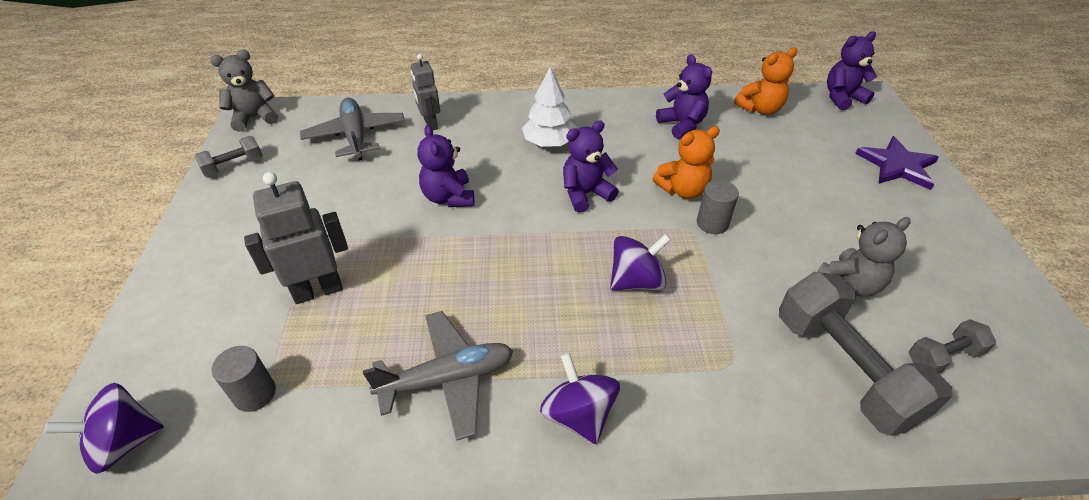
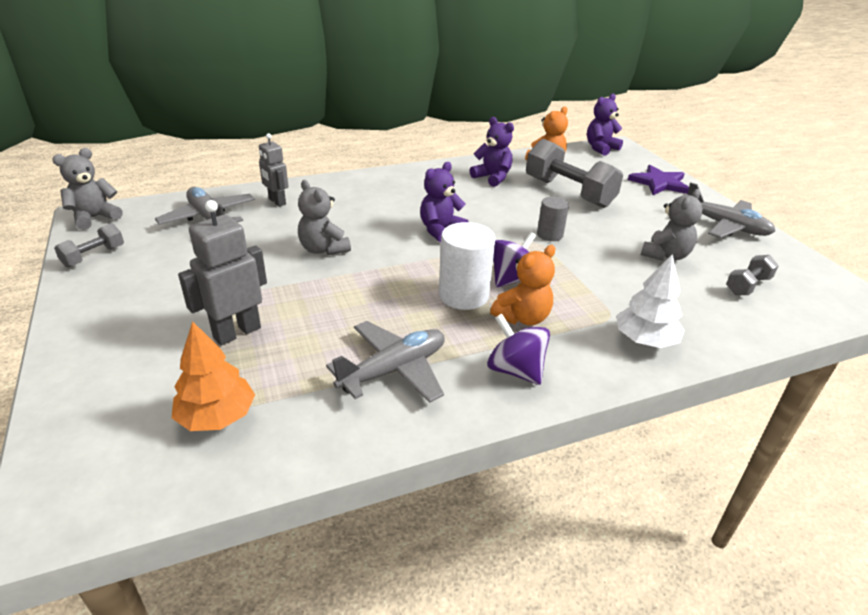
camera: 20 degrees left, 10 degrees down
(124, 443) = (98, 482): purple spinning top -> none
(255, 394) = (217, 417): grey cylinder -> orange tree
(448, 197) = (323, 249): purple teddy bear -> grey teddy bear
(549, 143) = (391, 202): white tree -> white tree (645, 340)
(569, 292) = (463, 295): none -> white cylinder
(683, 190) = (516, 218): orange teddy bear -> orange teddy bear (522, 317)
(844, 369) = (689, 304): grey dumbbell -> grey dumbbell (568, 192)
(959, 252) = (725, 226): none -> grey plane

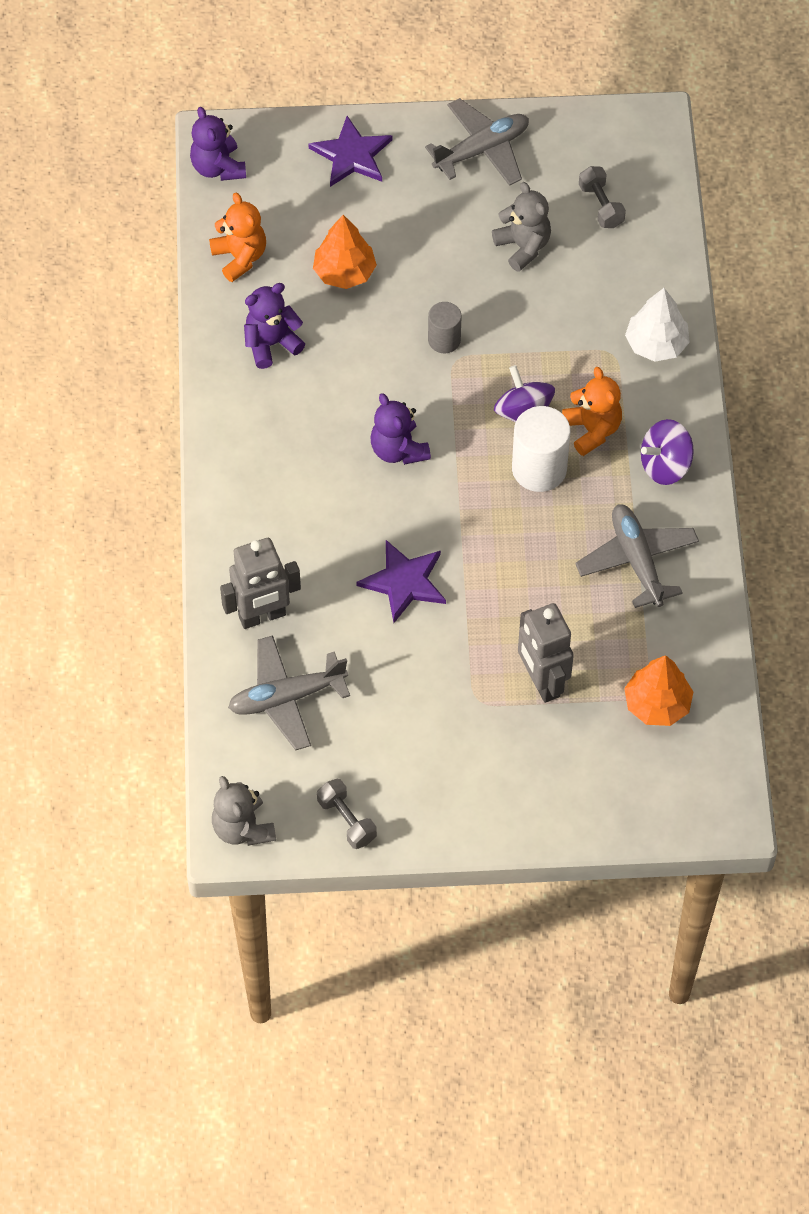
camera: 70 degrees left, 25 degrees up
(277, 202) = (262, 616): grey robot -> grey robot, size x1.51
(323, 249) = (404, 582): grey teddy bear -> purple star
(568, 192) = (344, 272): grey dumbbell -> orange tree

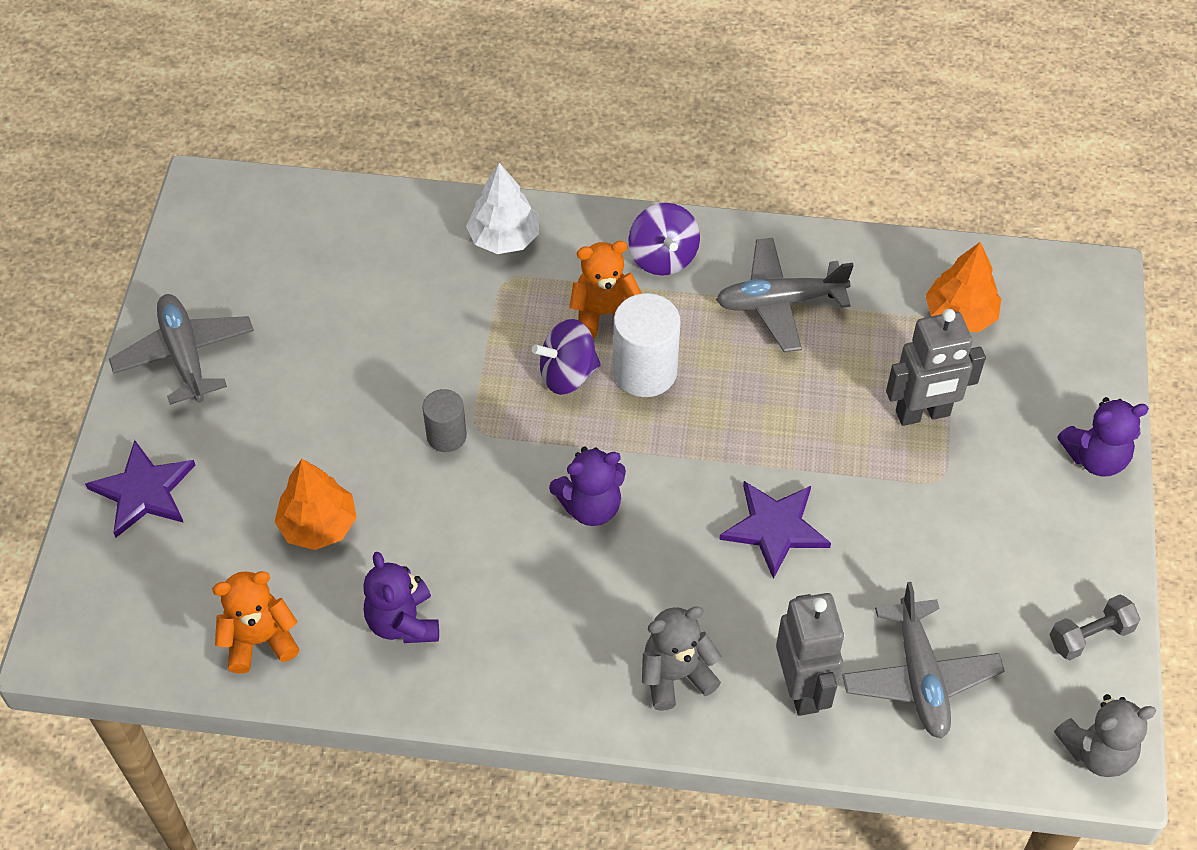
camera: 80 degrees left, 5 degrees down
(218, 167) = (108, 647): purple teddy bear -> purple teddy bear (1095, 458)
(523, 246) = (337, 337): grey teddy bear -> grey teddy bear (676, 675)
(601, 205) = (303, 256): grey dumbbell -> none

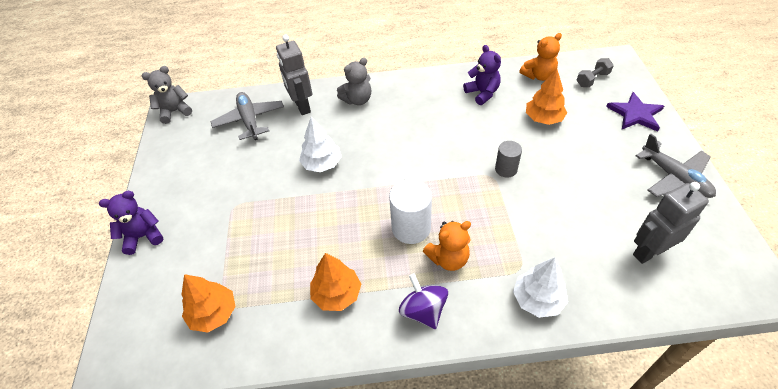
camera: 170 degrees right, 5 degrees down
(567, 374) = (455, 216): purple spinning top -> none
(590, 506) = (417, 153): purple teddy bear -> none
(775, 528) = (322, 164): purple star -> white tree
(779, 302) = (336, 294): grey plane -> orange tree
(923, 414) = (242, 240): grey robot -> grey robot (649, 252)
(1090, 636) = (167, 151): grey dumbbell -> grey dumbbell (592, 79)

